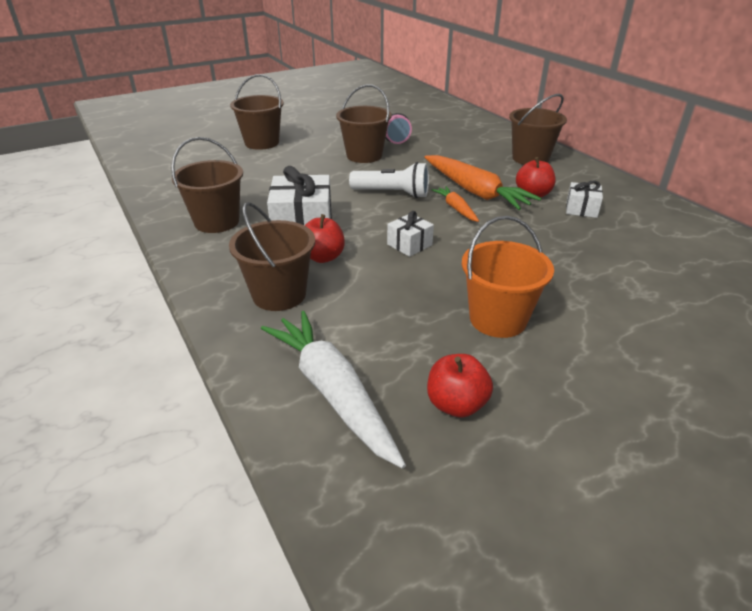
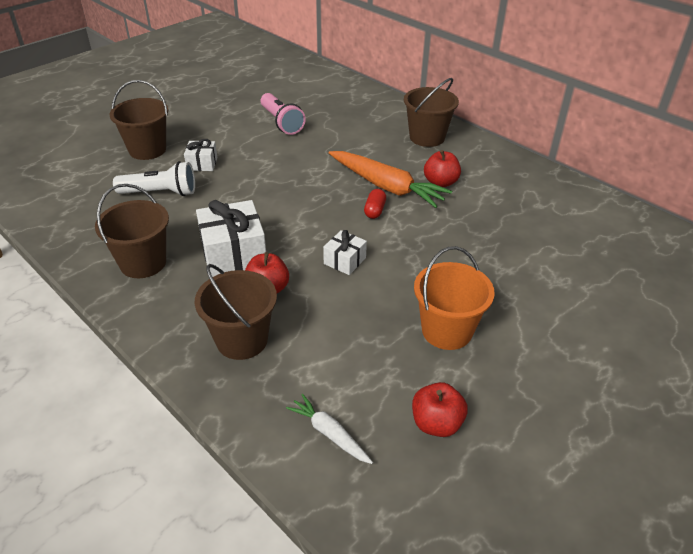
camera: 15 degrees left, 5 degrees up
(333, 392) = (329, 433): white carrot -> white carrot, size x0.52
(364, 156) = (263, 154): brown bucket -> none
(392, 193) = (308, 200): white flashlight -> white flashlight (160, 193)
(456, 208) = (375, 210): orange carrot -> red capsule
(581, 209) = (488, 194): white gift -> white gift (202, 164)

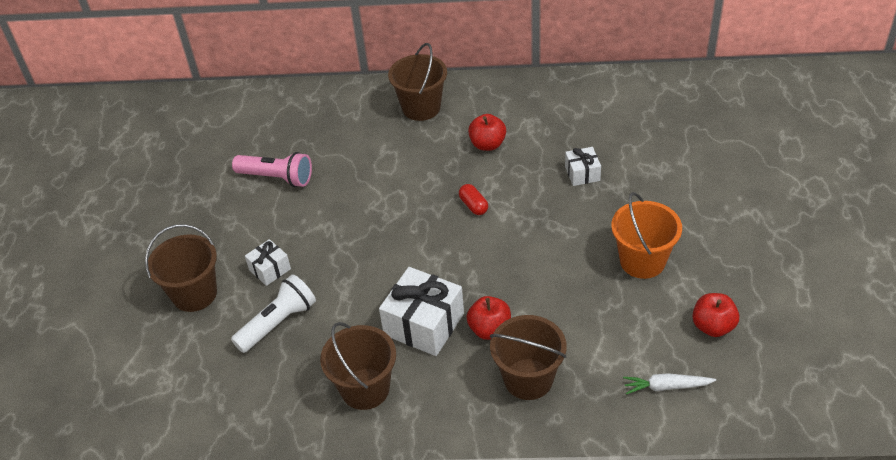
camera: 40 degrees left, 5 degrees up
(345, 261) = (510, 264): white gift -> white gift (582, 173)
(386, 186) = (453, 178): orange carrot -> none

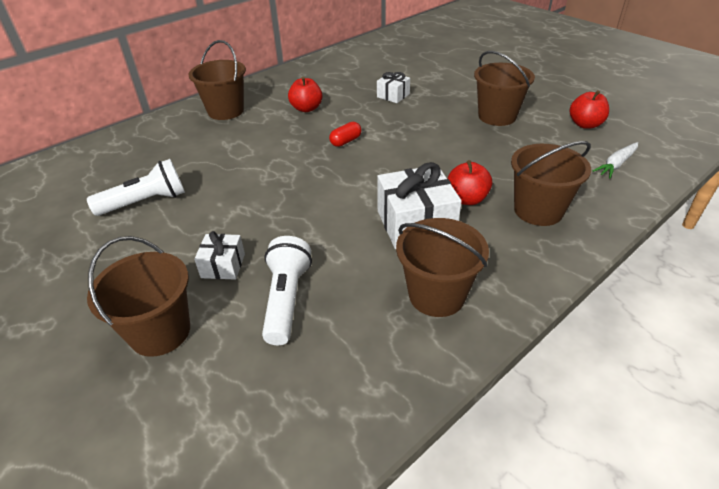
camera: 45 degrees left, 5 degrees down
(277, 178) = (146, 202): pink flashlight -> white flashlight
(473, 205) = (345, 141): red capsule -> red capsule turned 60 degrees counterclockwise
(642, 261) = (497, 116): orange bucket -> brown bucket

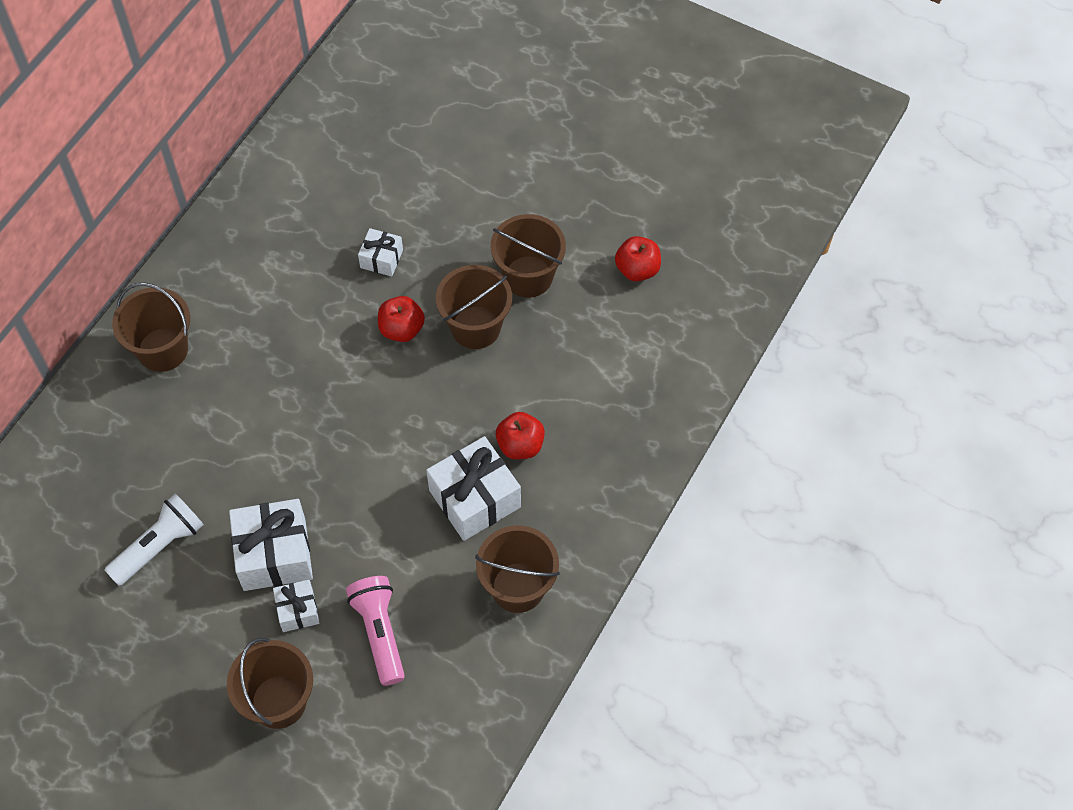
camera: 20 degrees left, 20 degrees up
(228, 225) = (274, 554): none -> white gift
(286, 299) = (380, 632): white flashlight -> pink flashlight
(306, 108) = (273, 317): red apple -> red apple (401, 329)
(345, 141) = (351, 376): red capsule -> none
(538, 210) = (597, 444): brown bucket -> brown bucket (475, 327)
(616, 164) = (675, 343): white carrot -> none

